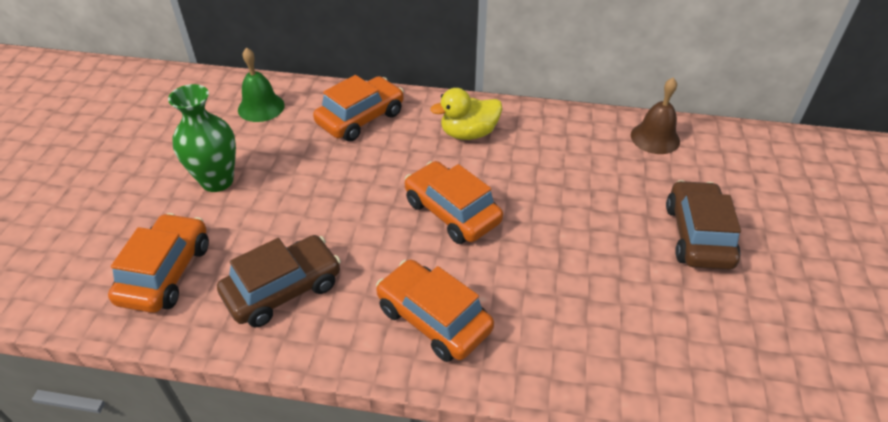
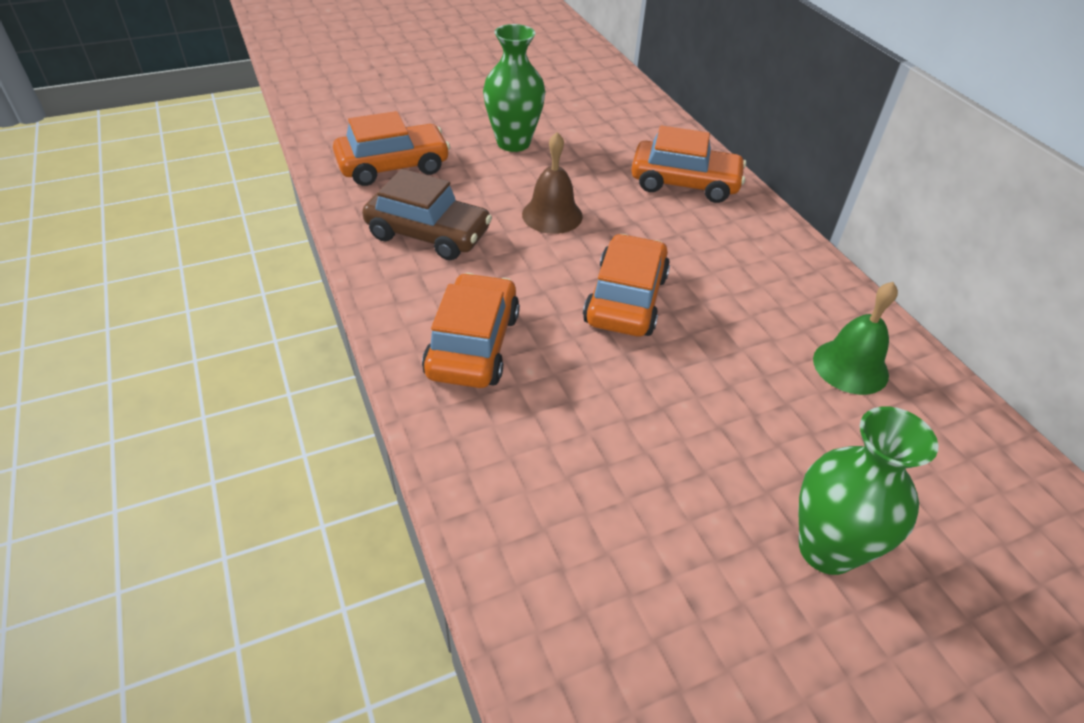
camera: 55 degrees right, 0 degrees up
(261, 107) = (626, 122): green bell -> green bell (850, 366)
(468, 133) = (755, 264): yellow duck -> none
(655, 138) = (963, 437): brown bell -> brown bell (552, 215)
(698, 235) = (826, 549): brown car -> green vase

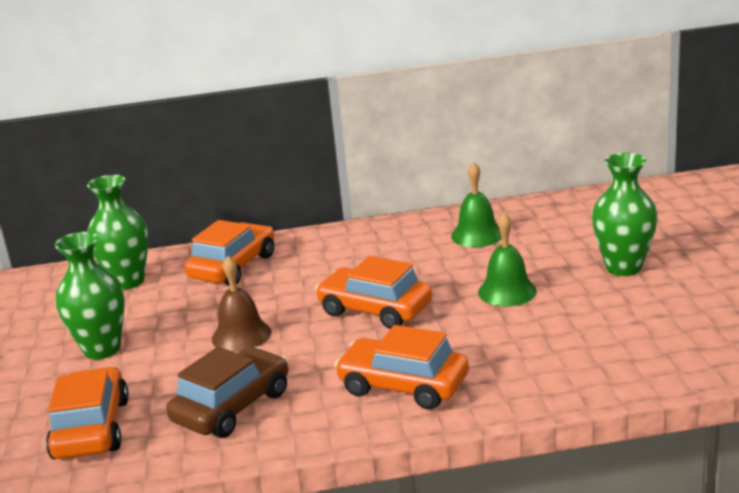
camera: 70 degrees left, 20 degrees down
(633, 129) = (128, 281): none -> green vase
(706, 413) = (507, 291): none -> green bell

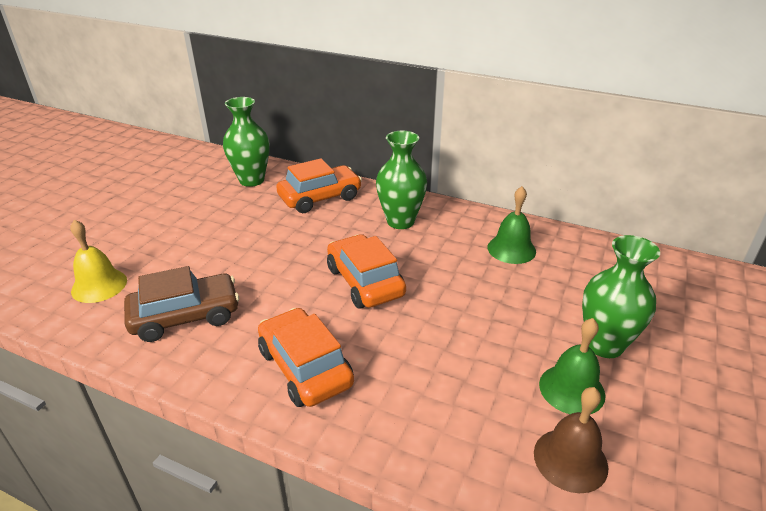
camera: 30 degrees right, 10 degrees up
(91, 428) = (99, 285): orange car -> yellow bell
(102, 349) = (178, 225): green vase -> green vase (400, 221)
(241, 335) = (260, 257): brown bell -> brown bell (570, 459)
(507, 291) = (478, 317): green bell -> green bell (571, 389)

